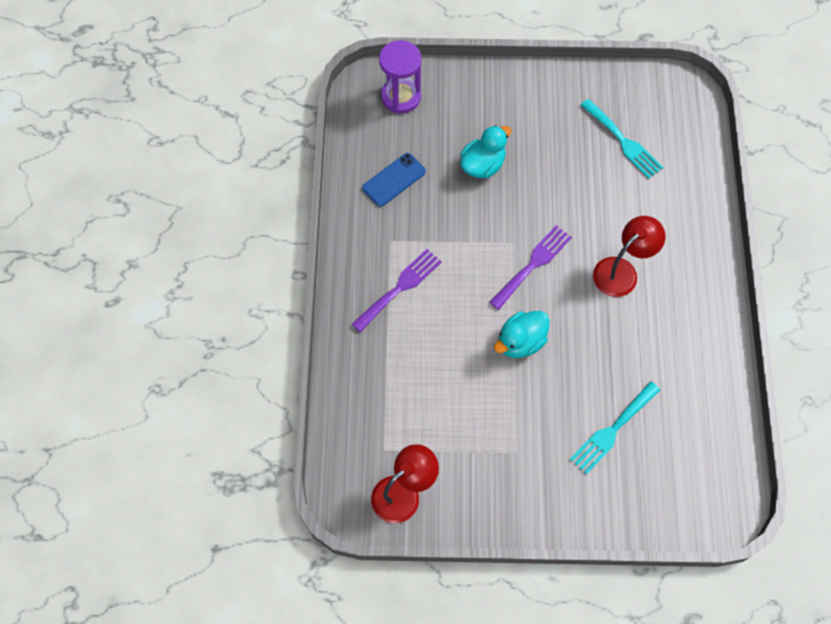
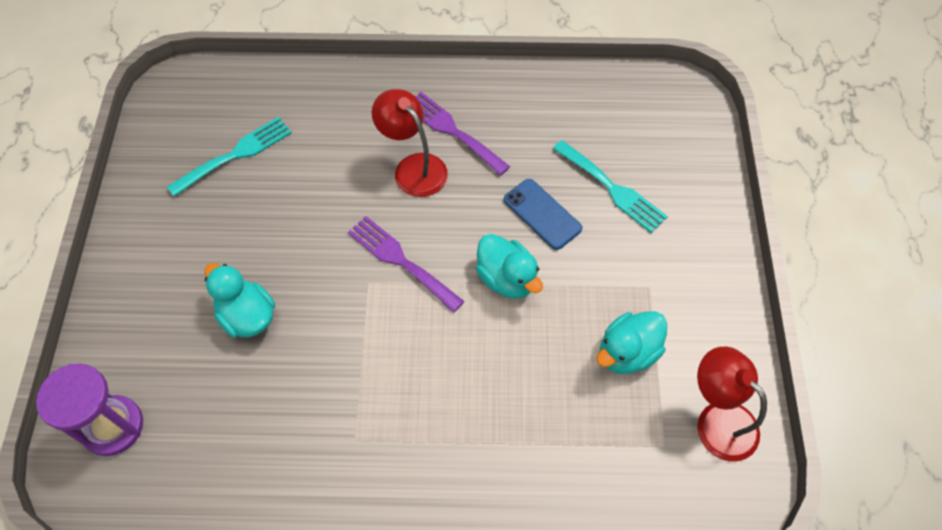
camera: 90 degrees left, 5 degrees down
(394, 180) = (256, 436): blue phone -> blue phone (542, 214)
(400, 288) = (429, 426): purple fork -> purple fork (452, 131)
(458, 429) = (627, 352): none -> turquoise duck

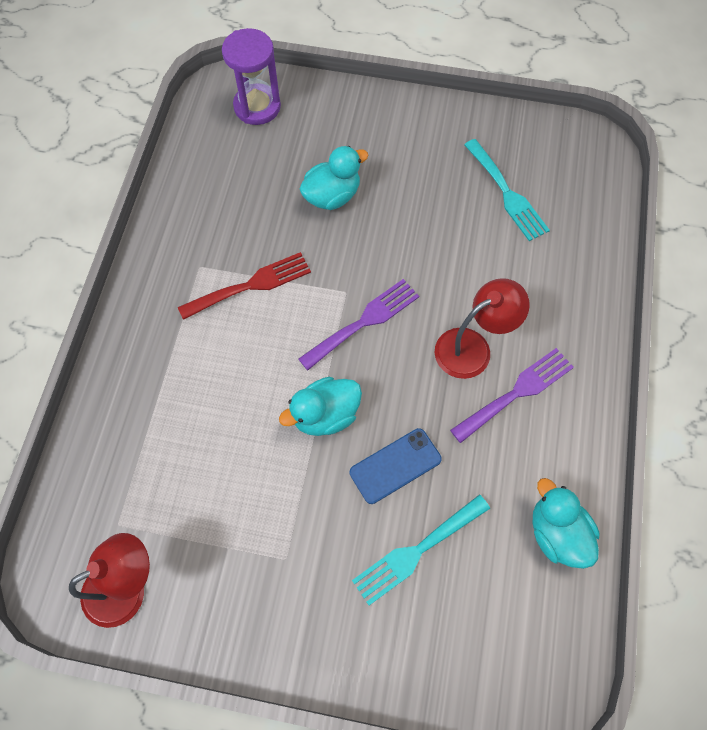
camera: 100 degrees right, 5 degrees up
(372, 378) = (251, 285): none -> red fork
(627, 352) = (219, 515): turquoise duck -> turquoise duck (557, 533)

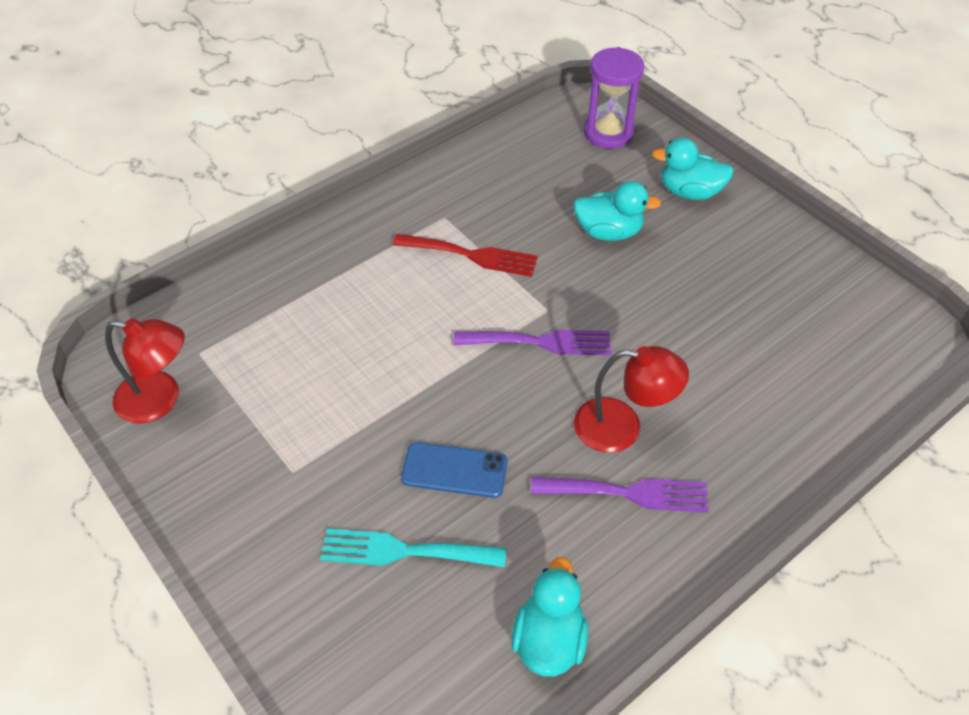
camera: 40 degrees right, 15 degrees down
(325, 415) = (434, 389): turquoise duck -> turquoise duck (689, 192)
(507, 193) = (783, 326): turquoise fork -> none

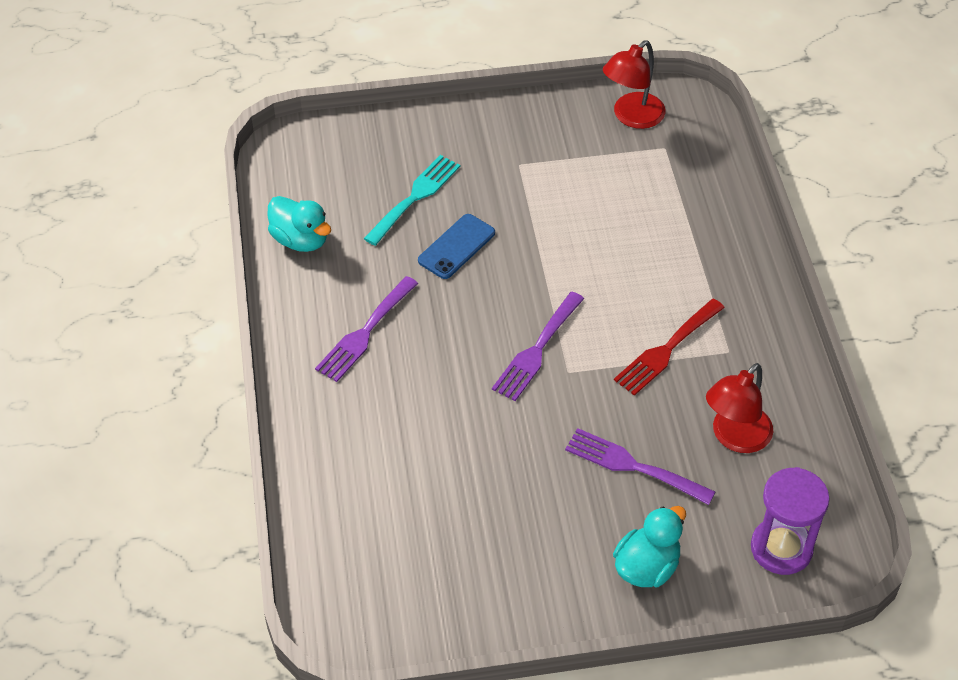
camera: 120 degrees right, 0 degrees up
(608, 232) = (632, 466): turquoise duck -> purple fork
(622, 427) = (420, 359): red lamp -> red lamp (735, 437)

